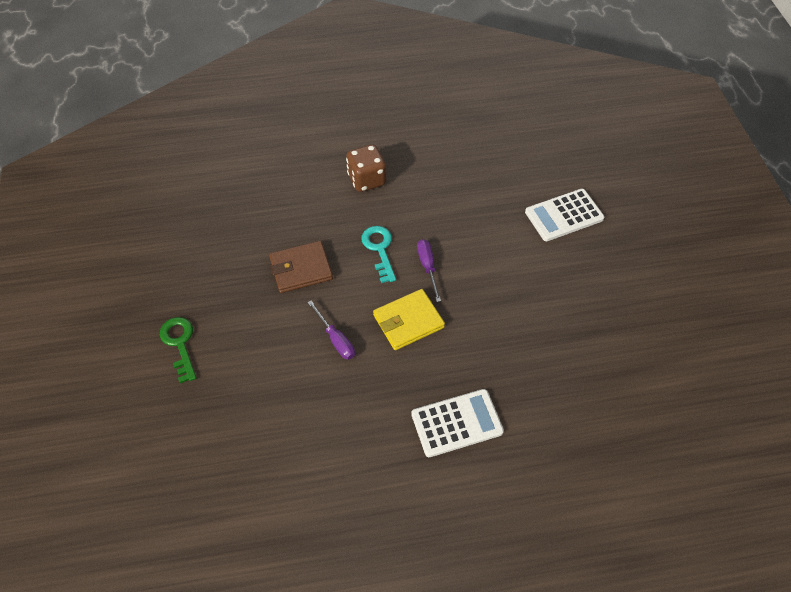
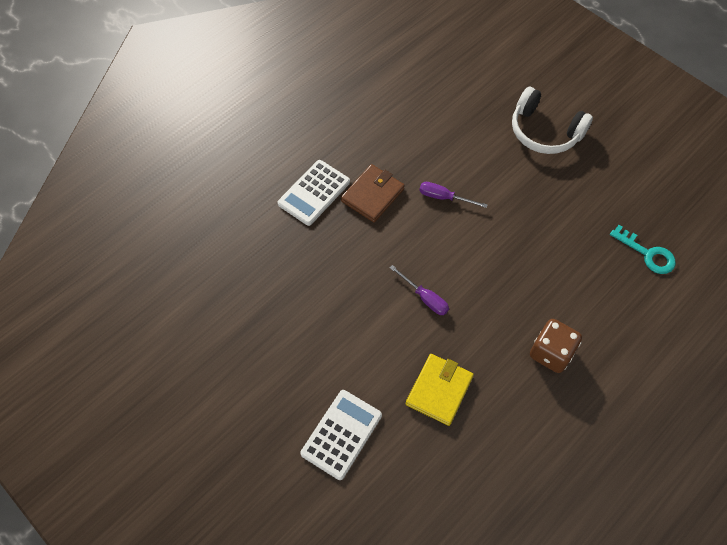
camera: 145 degrees right, 5 degrees up
(179, 344) = (544, 132): green key -> white headphones
(301, 269) = (520, 233): brown wallet -> brown wallet (372, 195)
(379, 249) = (477, 289): turquoise key -> turquoise key (647, 254)
(408, 321) = (403, 242): yellow wallet -> yellow wallet (439, 390)

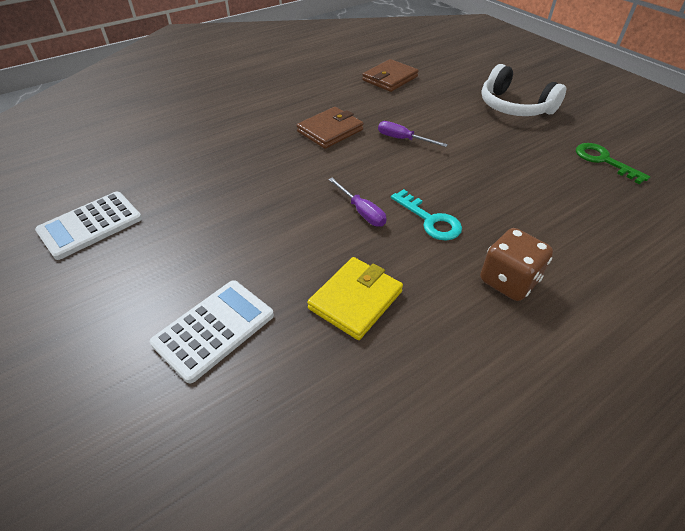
camera: 10 degrees right, 15 degrees down
(314, 193) = (273, 124): white calculator -> white calculator (90, 225)
(414, 101) = (390, 78): none -> brown wallet
(626, 200) = (603, 161): none -> green key
(647, 254) = (632, 204): turquoise key -> turquoise key (430, 220)

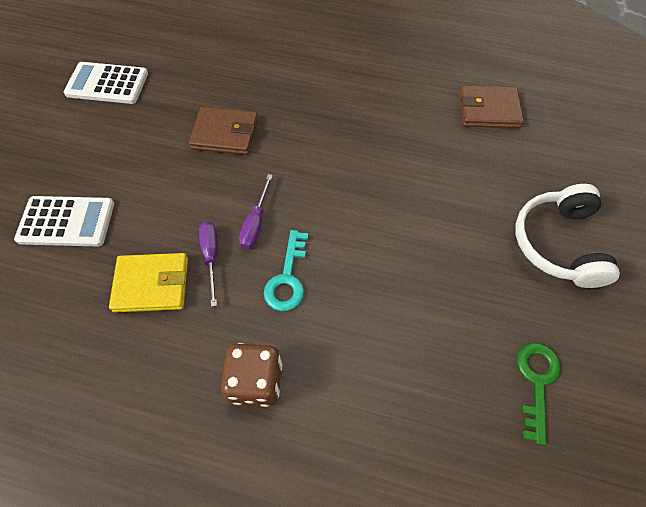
camera: 50 degrees right, 15 degrees up
(330, 131) = (347, 127): brown wallet -> brown wallet (225, 134)
(402, 139) = (390, 186): purple screwdriver -> purple screwdriver (211, 257)

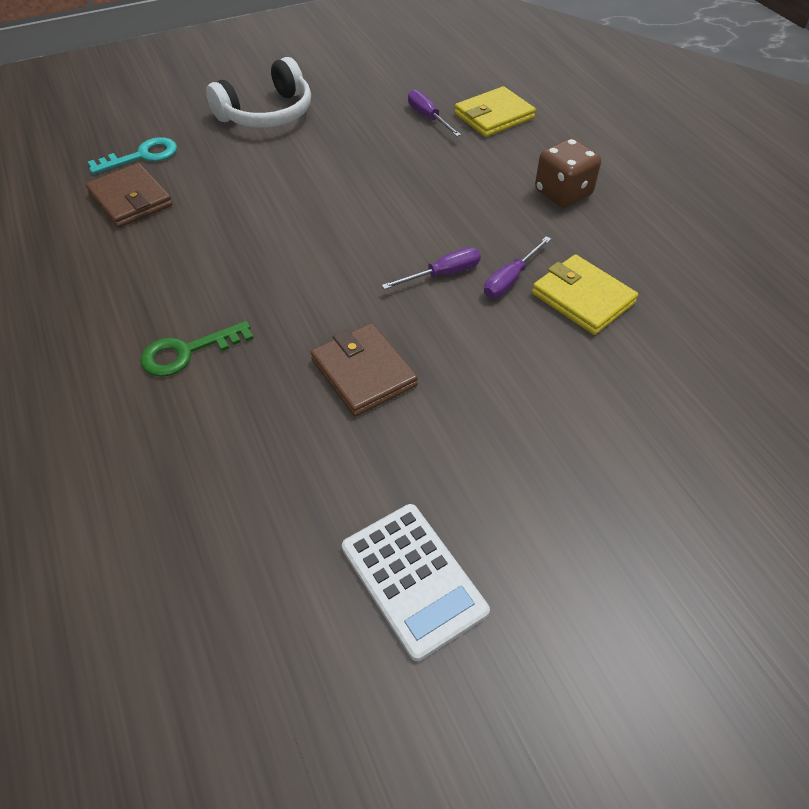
camera: 130 degrees left, 10 degrees down
(66, 222) = (622, 416): white calculator -> none
(287, 278) = (468, 224): turquoise key -> turquoise key (142, 156)
(417, 434) = (494, 116): none -> yellow wallet
(460, 368) = (428, 117): none -> purple screwdriver
(536, 382) = (397, 89): green key -> green key (187, 352)

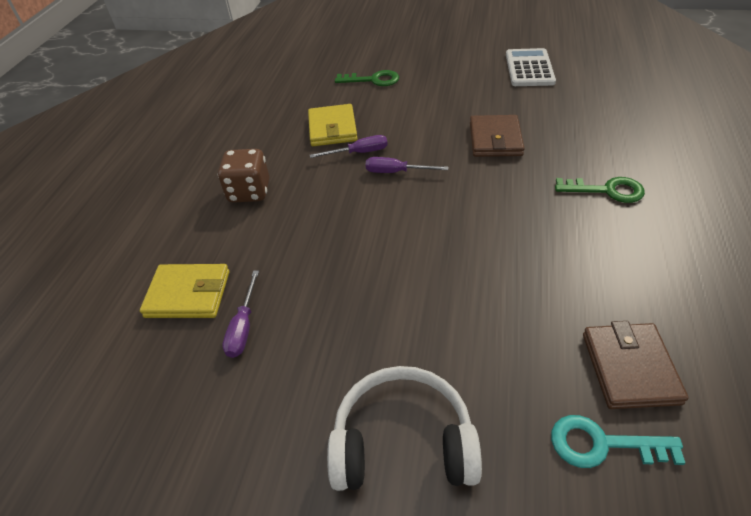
camera: 140 degrees left, 5 degrees down
(641, 412) = (373, 80): none -> green key

